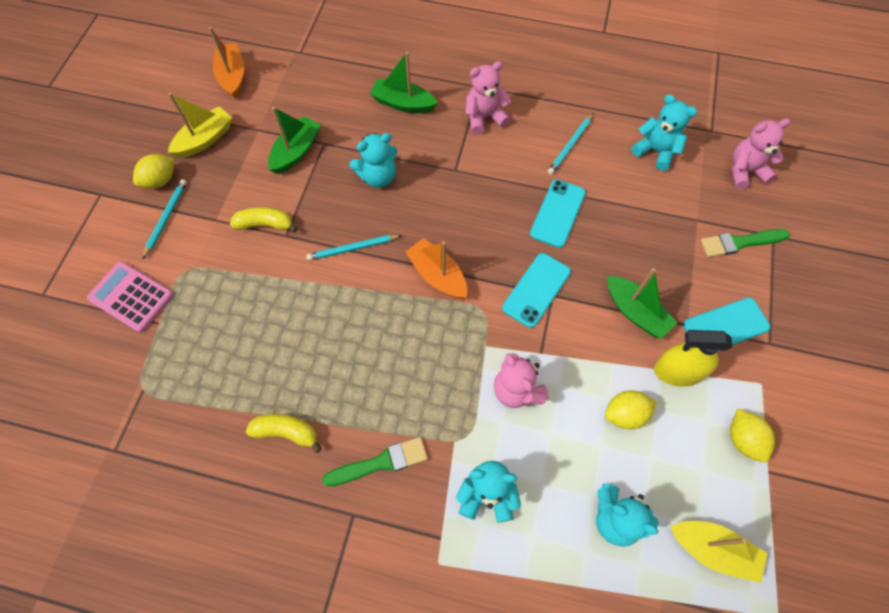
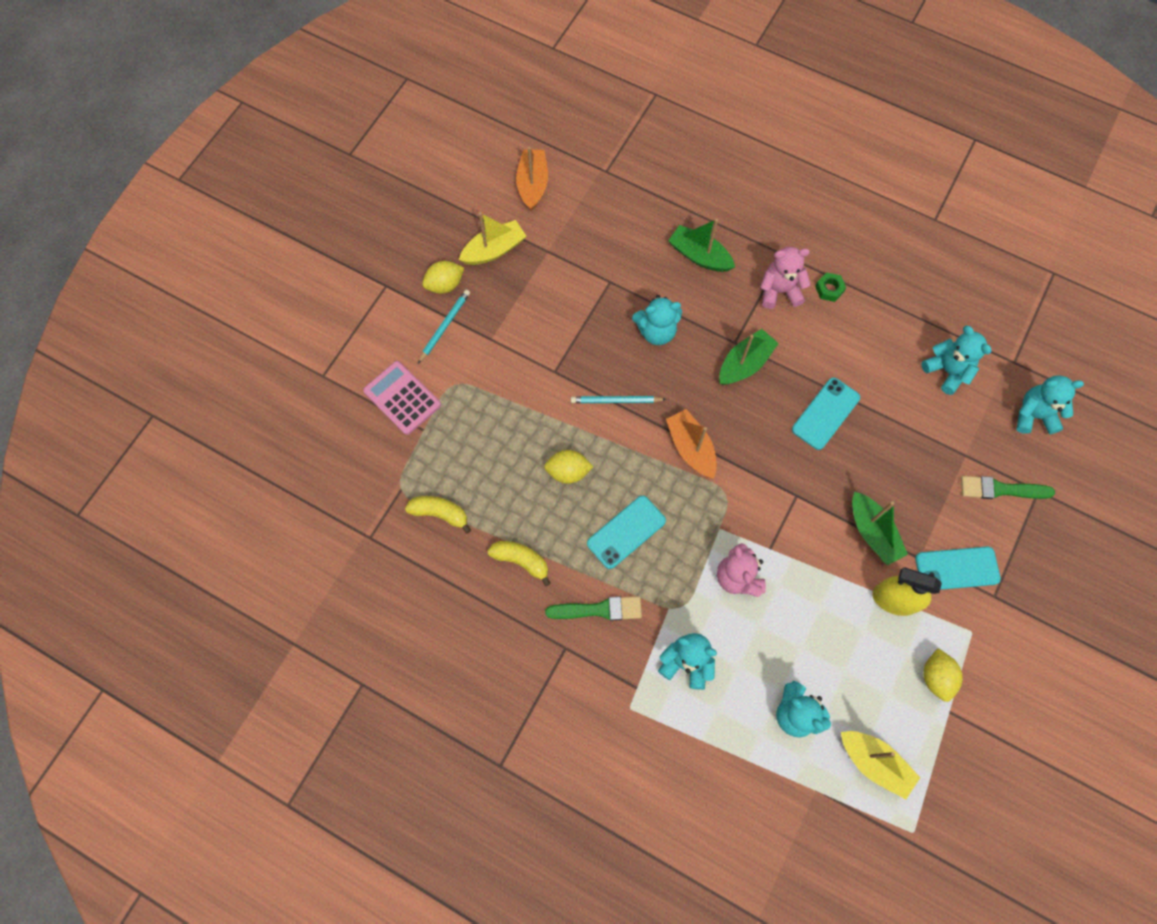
camera: 15 degrees right, 5 degrees up
(265, 224) = (537, 355): yellow banana -> yellow banana (440, 513)
(296, 152) = (581, 285): green boat -> green boat (744, 363)
(529, 106) = (829, 289): none -> green nut
(536, 290) = (782, 486): turquoise phone -> turquoise phone (626, 532)
(570, 145) = (859, 343): turquoise pencil -> none
(625, 414) = (832, 625): yellow lemon -> yellow lemon (568, 472)
(745, 171) = (1034, 415): pink teddy bear -> turquoise teddy bear

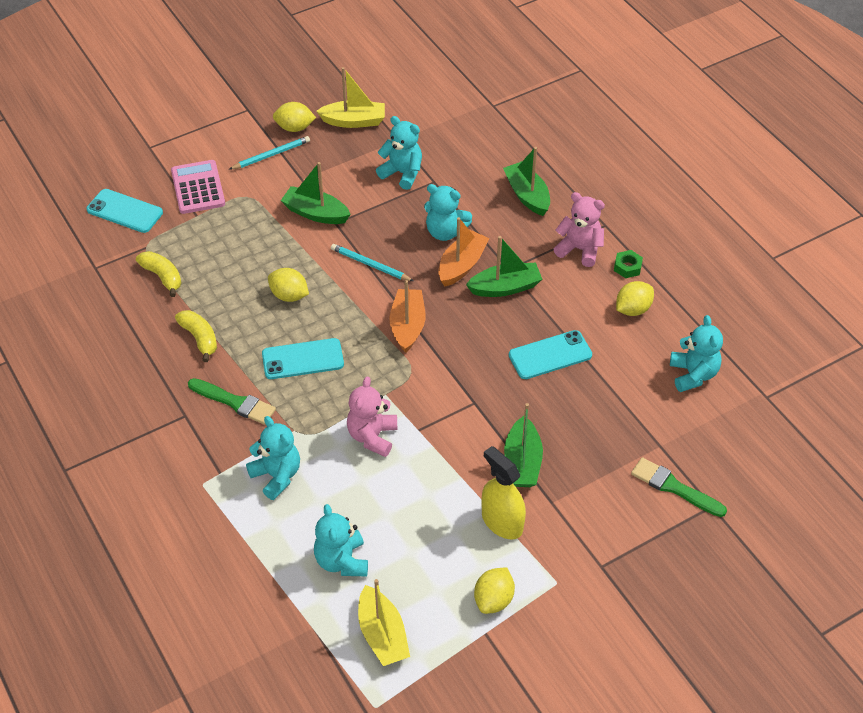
camera: 30 degrees right, 20 degrees down
(530, 370) = (315, 213): none -> green boat
(532, 184) = (423, 90): orange boat -> orange boat (462, 265)
(860, 330) = (633, 309): none -> yellow lemon
(957, 568) = (581, 527): turquoise phone -> turquoise phone (124, 211)
(1034, 415) = (754, 446): turquoise teddy bear -> turquoise teddy bear (402, 173)

